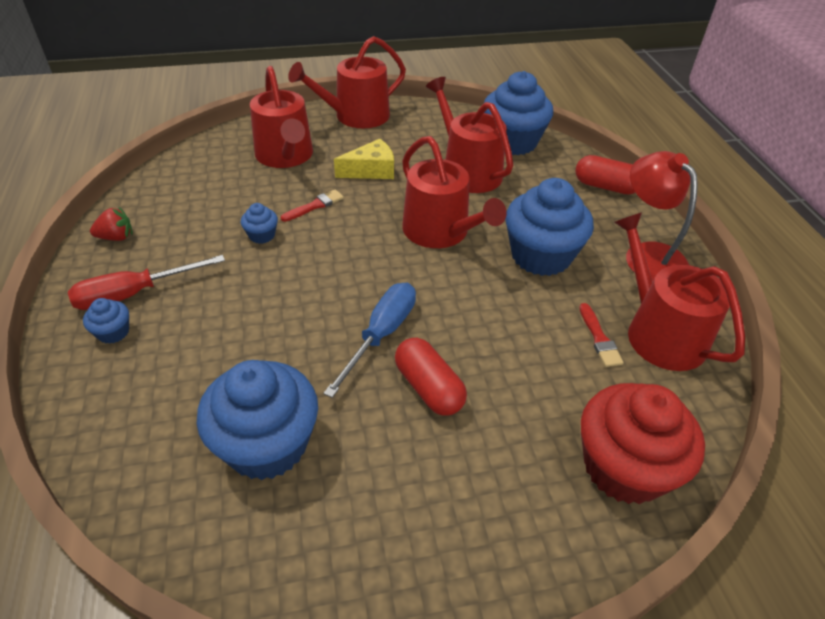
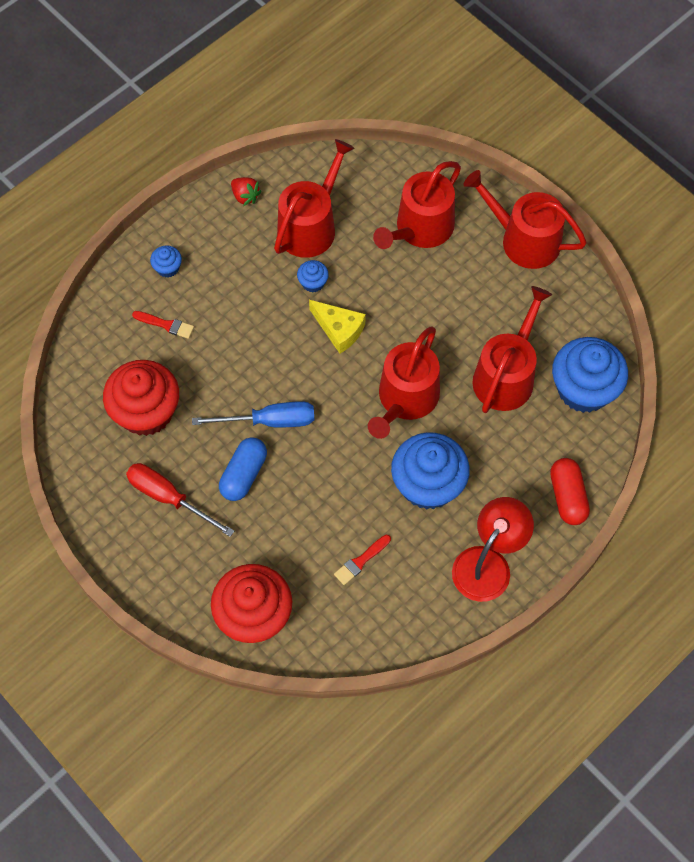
camera: 60 degrees right, 20 degrees up
(134, 294) = (204, 252): red screwdriver -> red screwdriver (169, 497)
(267, 444) = (146, 412): blue cupcake -> red cupcake
(315, 206) = (372, 293): red brush -> red brush (165, 325)
(371, 170) = (449, 303): yellow cheese -> yellow cheese (339, 330)
(429, 387) = (244, 474): red capsule -> blue capsule
(659, 332) = (396, 599): red watering can -> red watering can (311, 225)

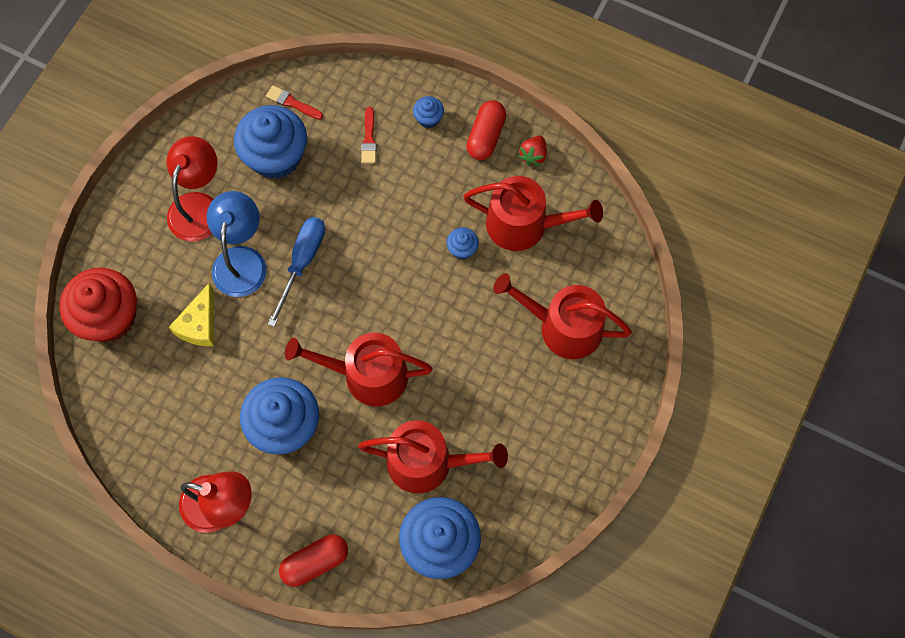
camera: 70 degrees right, 5 degrees up
(146, 412) = (275, 156): red cupcake -> blue cupcake
(169, 497) = (198, 206): red screwdriver -> red lamp
(208, 227) = (485, 136): none -> red capsule
(244, 474) = (241, 260): blue capsule -> blue lamp
(269, 421) = (302, 262): blue screwdriver -> blue screwdriver turned 135 degrees counterclockwise
(339, 330) = (420, 290): yellow cheese -> yellow cheese (199, 324)
(361, 561) = (188, 391): red brush -> red brush (292, 103)
(523, 239) = (591, 431): red watering can -> none

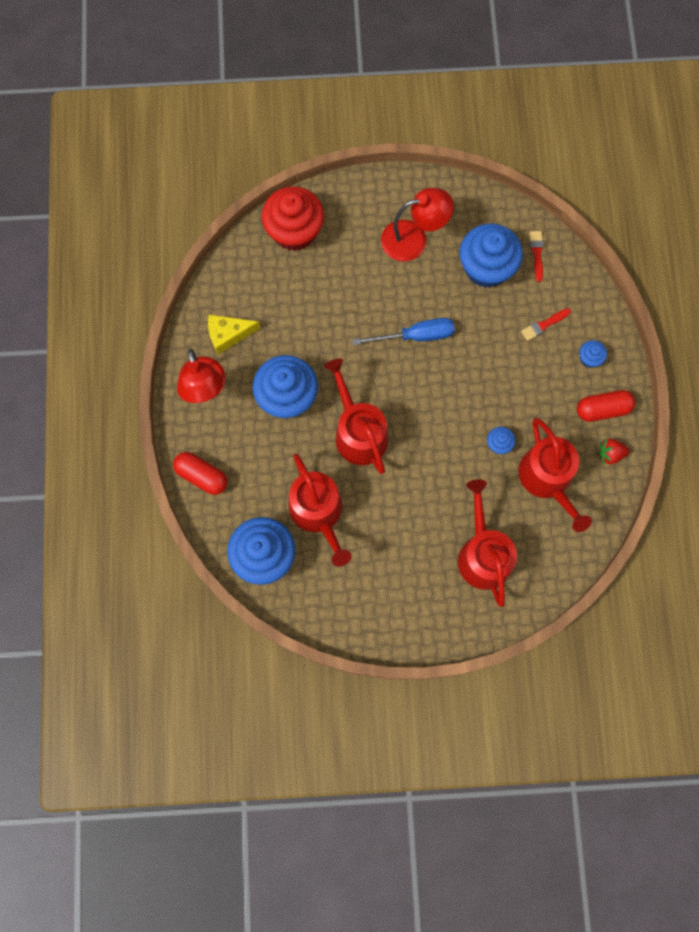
camera: 60 degrees right, 5 degrees up
(199, 324) = (326, 294): yellow cheese -> yellow cheese (228, 335)
(241, 260) = (391, 293): blue lamp -> none

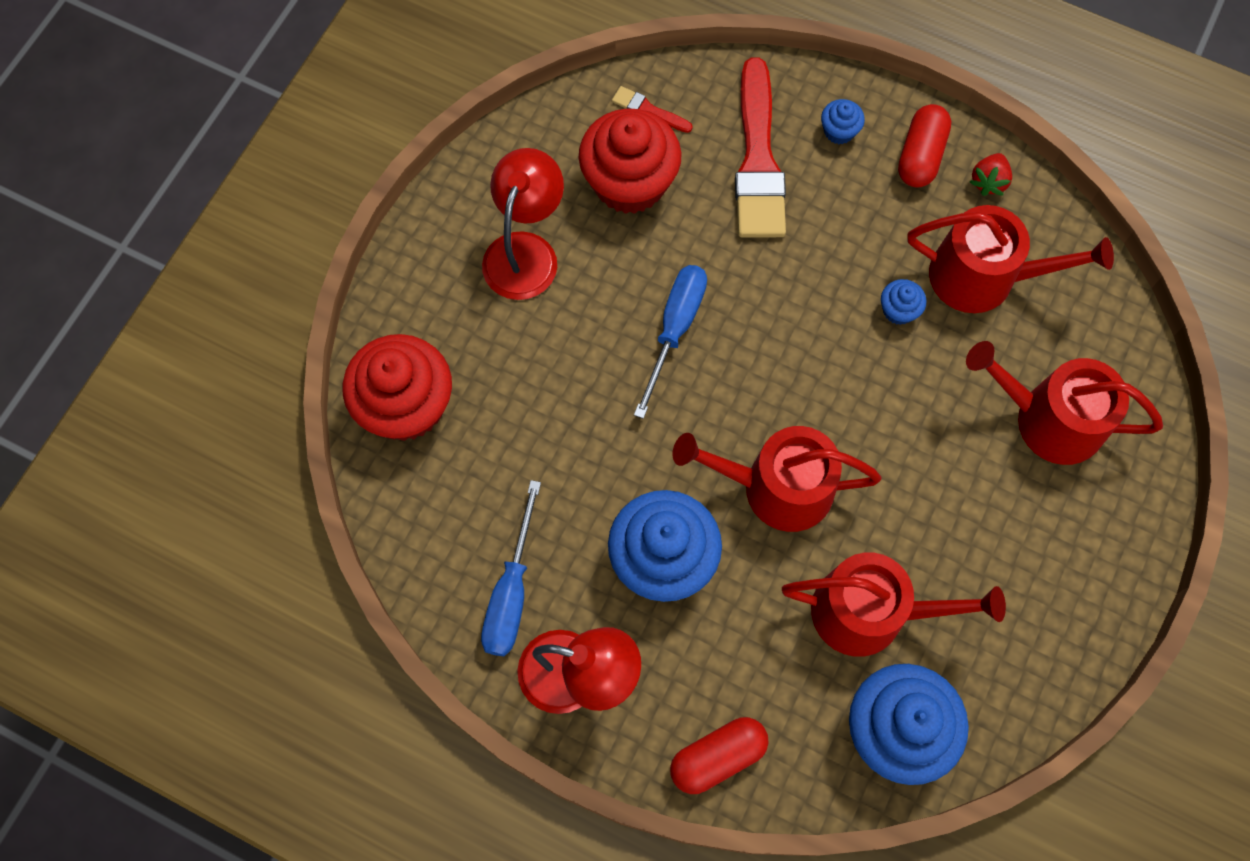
camera: 60 degrees left, 5 degrees down
(228, 335) = (511, 592): yellow cheese -> blue screwdriver
(486, 268) = (629, 183): blue cupcake -> red cupcake
(544, 325) = (758, 159): red brush -> red brush, size x2.33

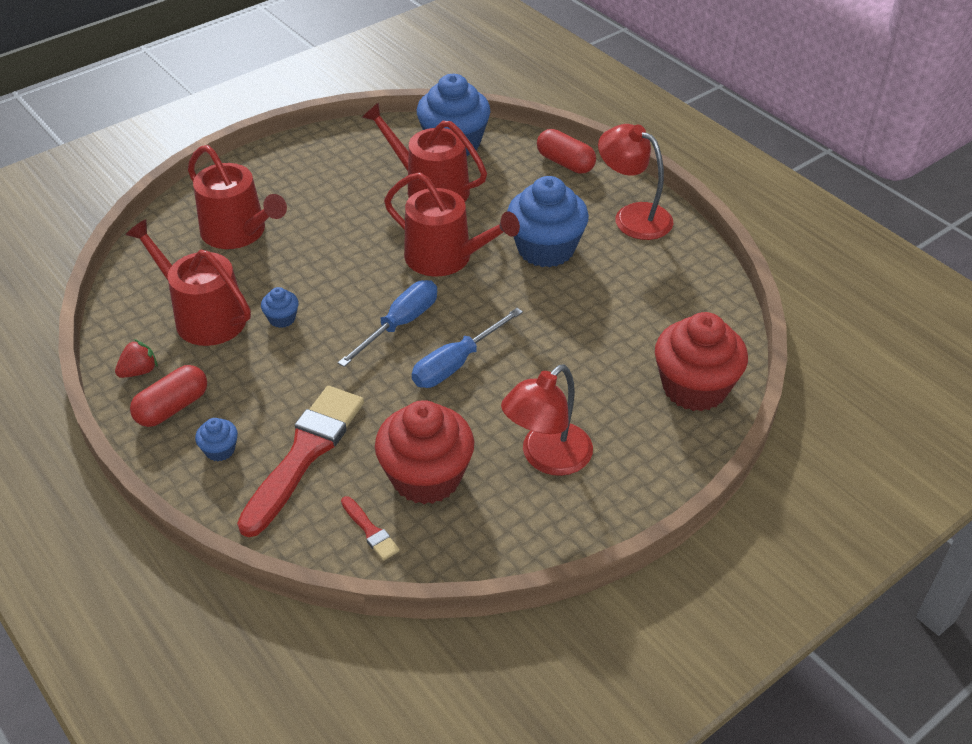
camera: 155 degrees left, 25 degrees down
(511, 592) = (658, 265): blue screwdriver -> blue screwdriver (400, 324)
(717, 757) = (565, 163): red capsule -> red capsule turned 45 degrees clockwise

